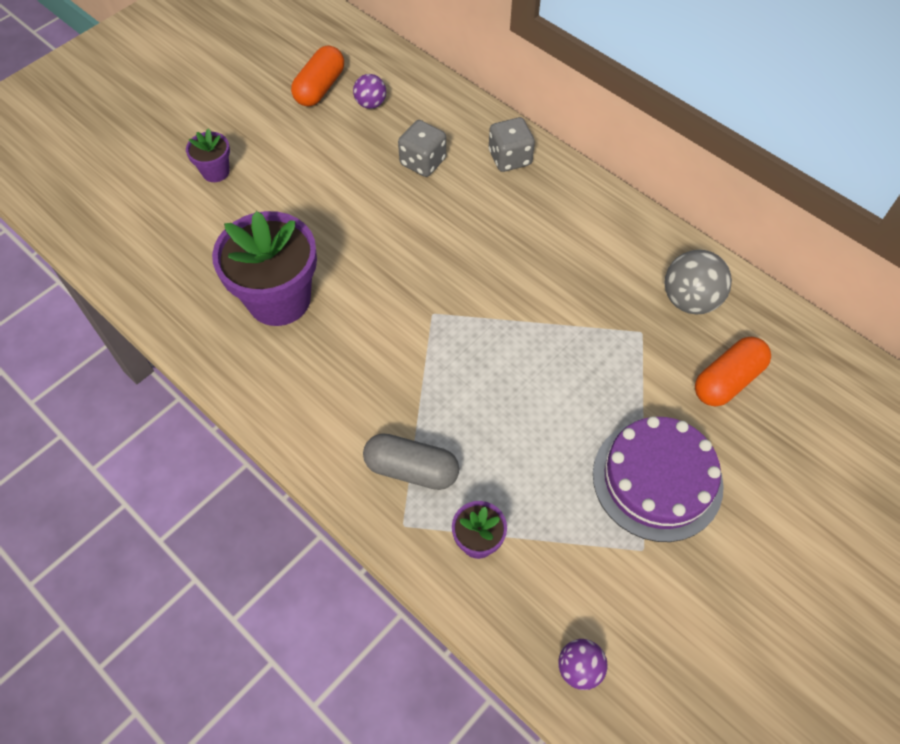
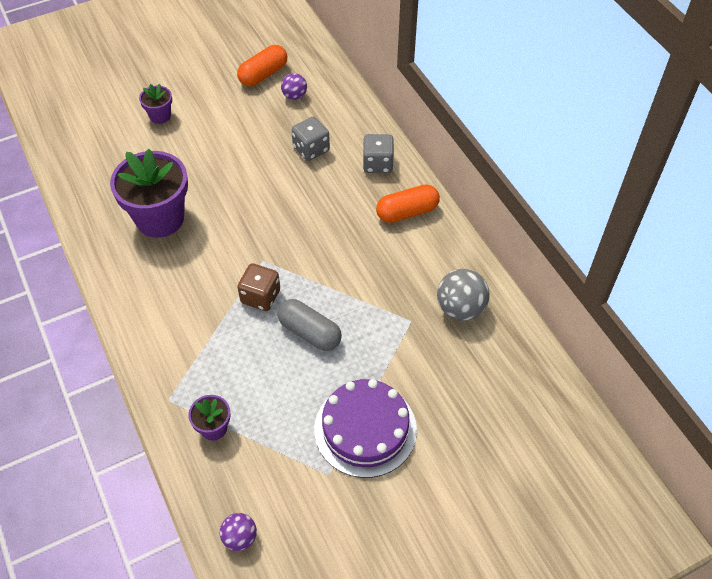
camera: 20 degrees right, 5 degrees down
(411, 469) = (193, 364): grey capsule -> grey capsule (309, 332)
(452, 358) = (260, 296): none -> brown dice
(727, 380) = (457, 376): orange capsule -> orange capsule (407, 212)

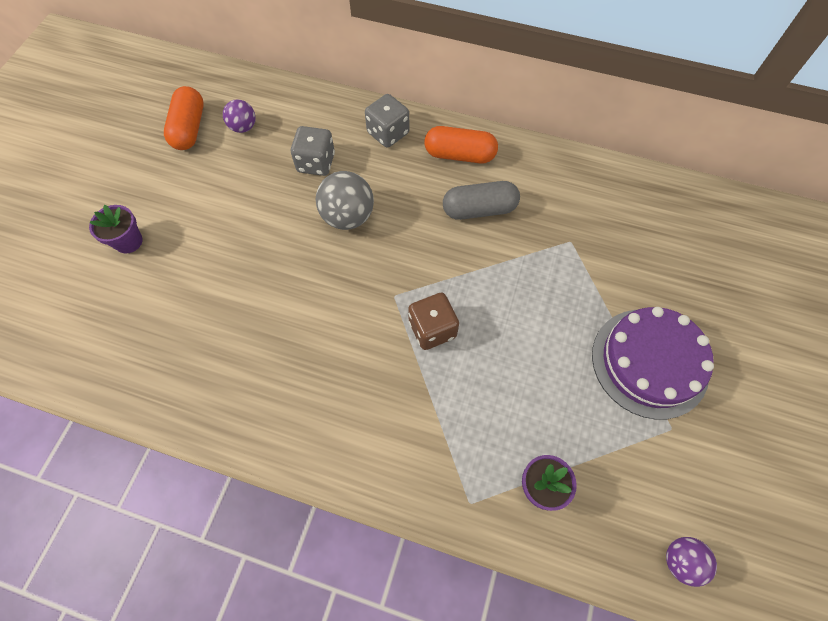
camera: 45 degrees left, 10 degrees up
(160, 218) = (250, 339): purple flower pot -> none
(309, 332) = (510, 323): grey capsule -> grey capsule (479, 209)
(407, 212) = (459, 155): orange capsule -> orange capsule turned 75 degrees clockwise
(460, 308) = (592, 199): grey ball -> grey ball (348, 217)

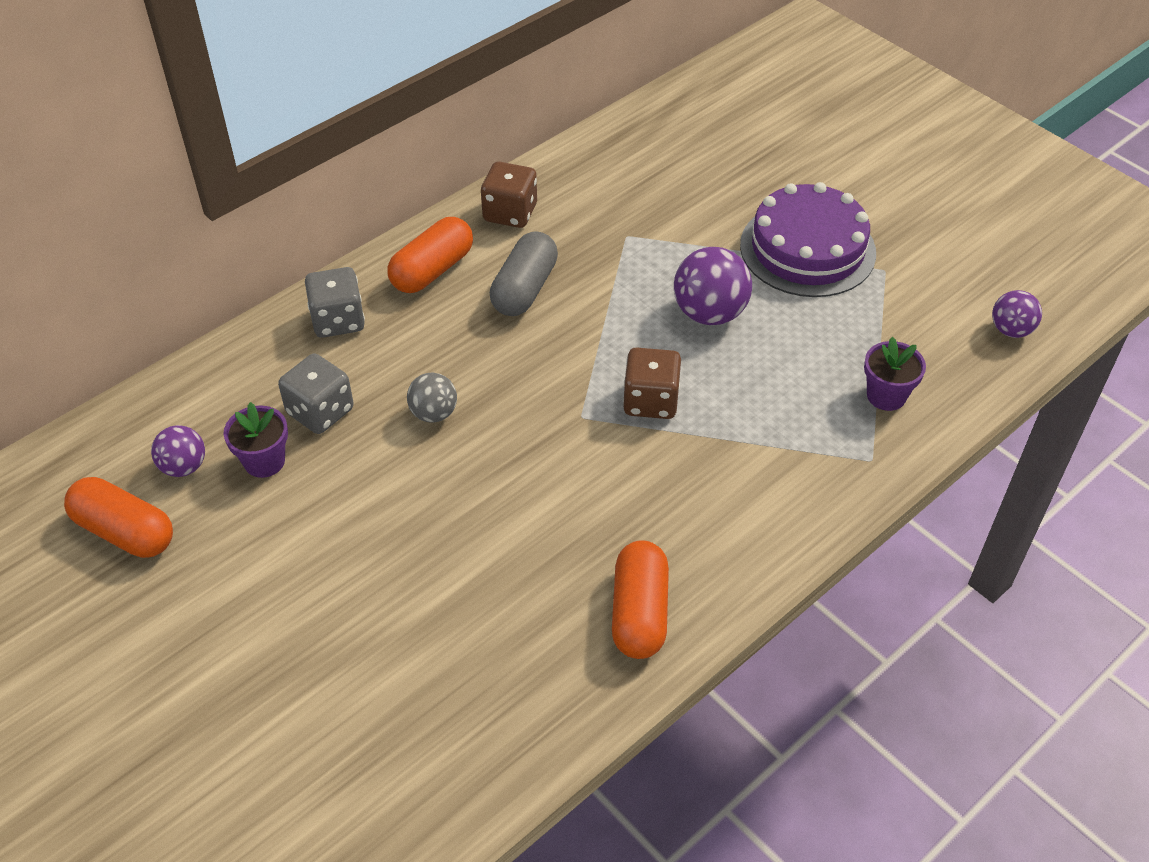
camera: 60 degrees left, 15 degrees down
(128, 241) = (270, 676): purple flower pot -> purple flower pot (264, 461)
(256, 408) = (639, 612): none -> orange capsule
(348, 217) = (434, 413): grey ball -> grey ball, size x0.61
(536, 327) = (709, 313): none -> purple ball
(539, 167) = (510, 213): none -> brown dice

